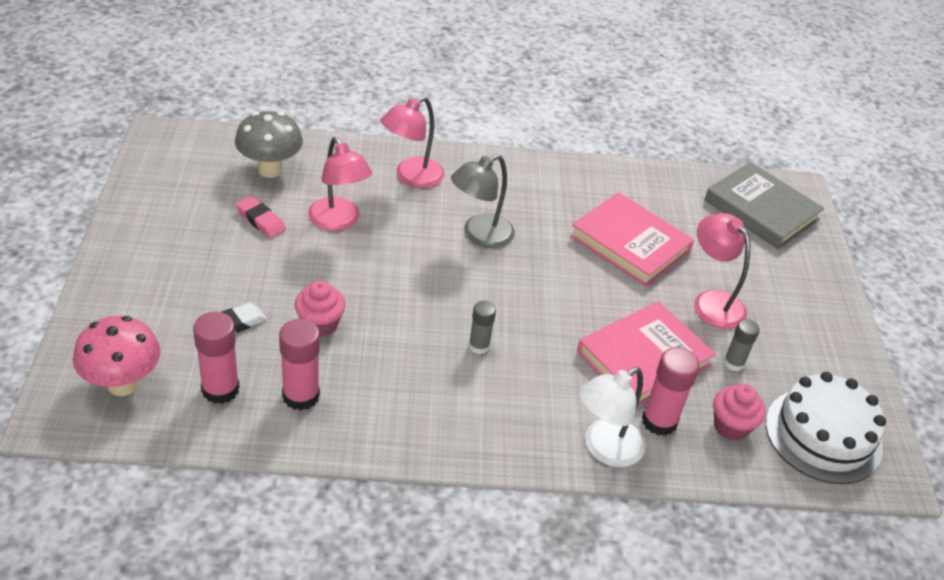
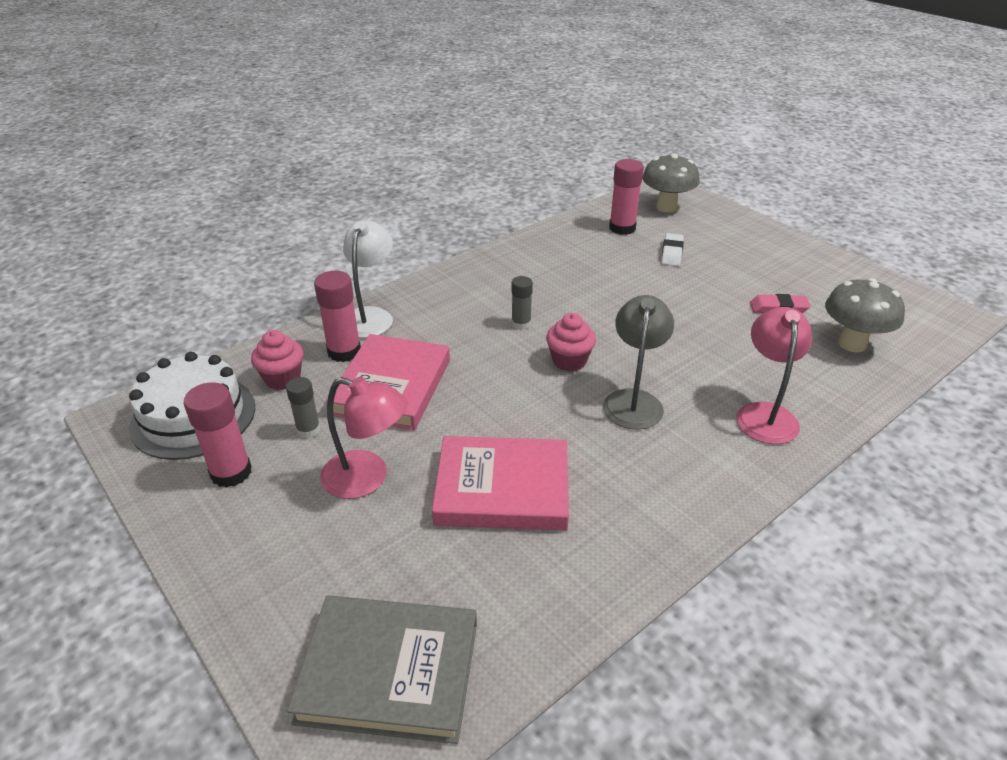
camera: 145 degrees right, 5 degrees down
(123, 384) = (666, 207): pink mushroom -> grey mushroom
(301, 396) = (580, 246): pink glue stick -> pink glue stick (231, 472)
(320, 324) = (631, 278): pink cupcake -> pink cupcake (569, 361)
(338, 221) = (738, 340): pink lamp -> none

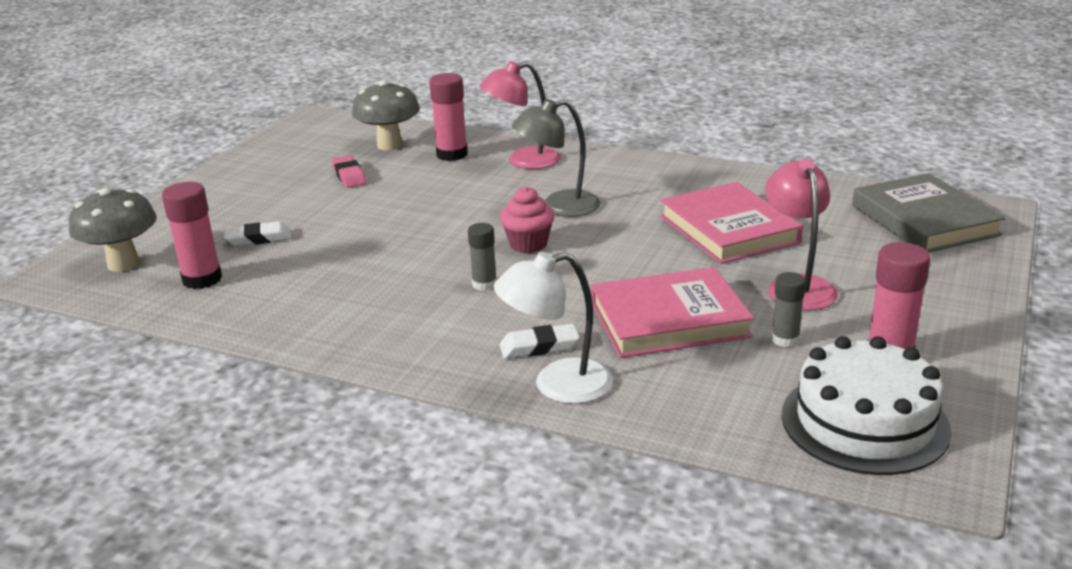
camera: 115 degrees left, 10 degrees down
(282, 379) = (737, 393): pink cupcake -> none
(344, 351) = (645, 373): pink glue stick -> pink glue stick (452, 154)
(418, 322) = (539, 347): none -> white eraser

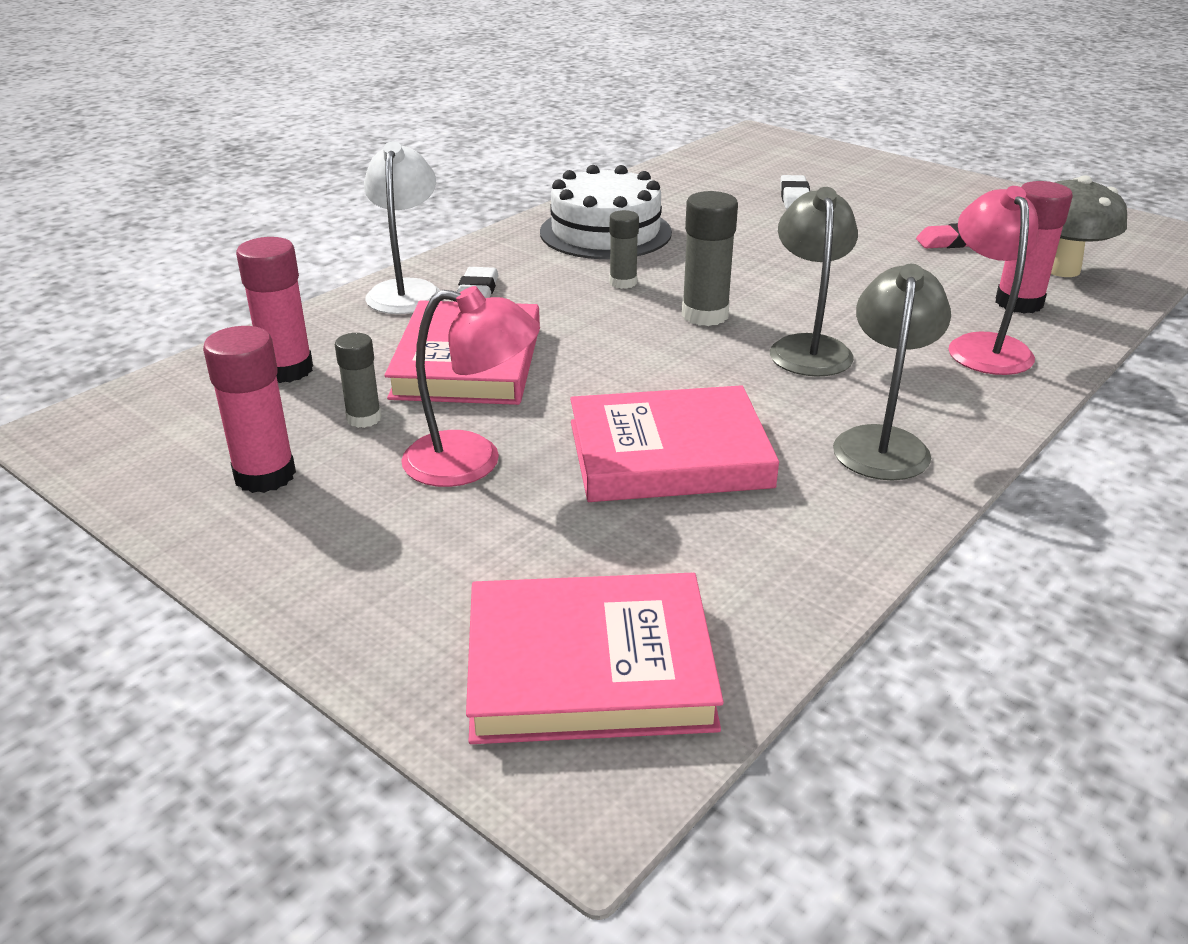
camera: 105 degrees right, 5 degrees up
(123, 264) = (768, 154): grey mushroom -> none
(202, 279) = (718, 178): pink glue stick -> pink glue stick (287, 370)
(528, 244) = (705, 315): pink cupcake -> grey glue stick
(663, 178) = (882, 442): none -> grey lamp
(864, 422) = (182, 419): white cake -> white cake (605, 232)
(924, 220) = (589, 667): grey book -> pink book

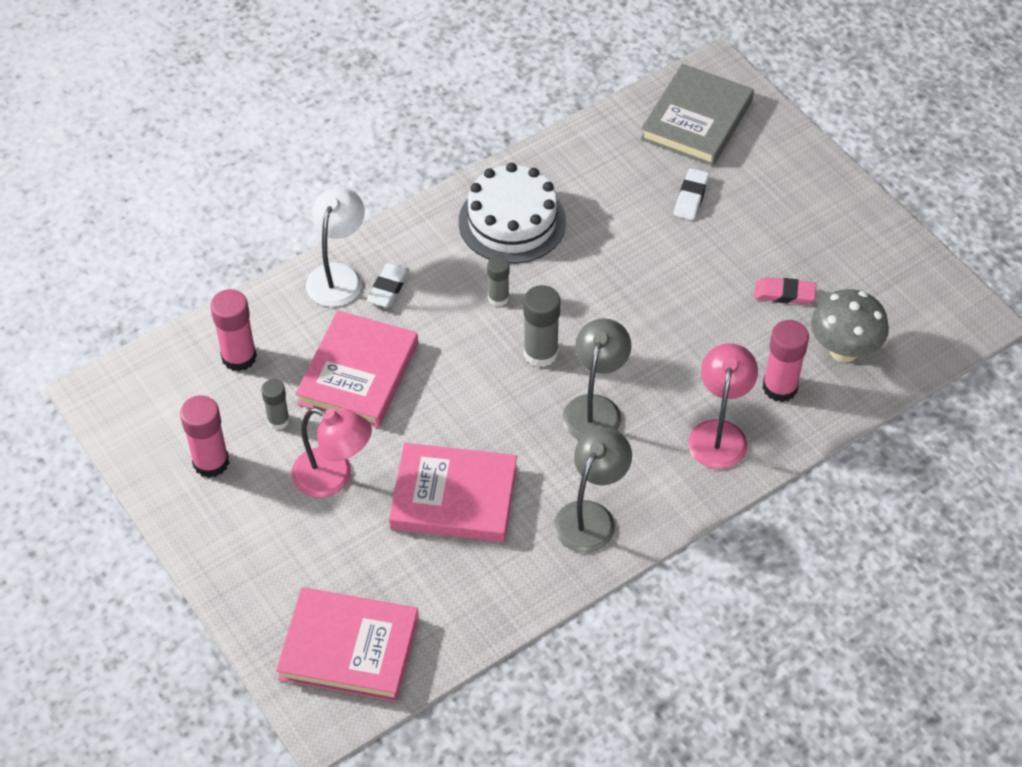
camera: 15 degrees right, 20 degrees up
(761, 158) = (696, 120): none -> grey book

